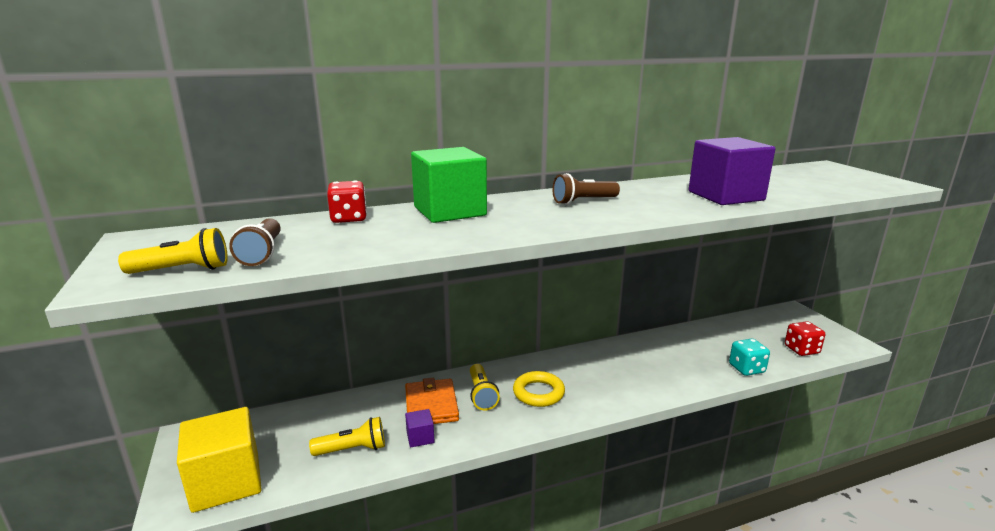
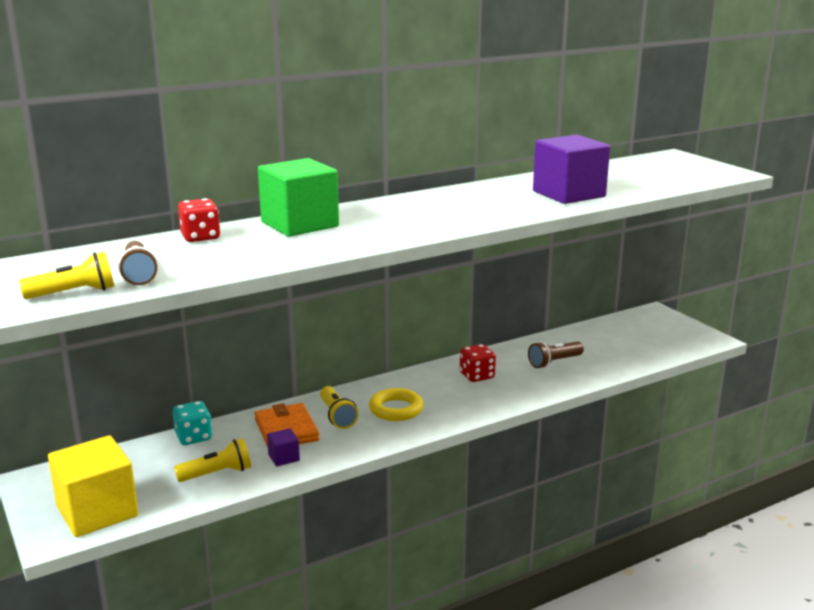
camera: 10 degrees left, 0 degrees up
(583, 201) = (430, 207): brown flashlight -> brown flashlight (554, 362)
(746, 369) = (604, 370): turquoise dice -> turquoise dice (193, 437)
(801, 350) = (659, 349): red dice -> red dice (477, 376)

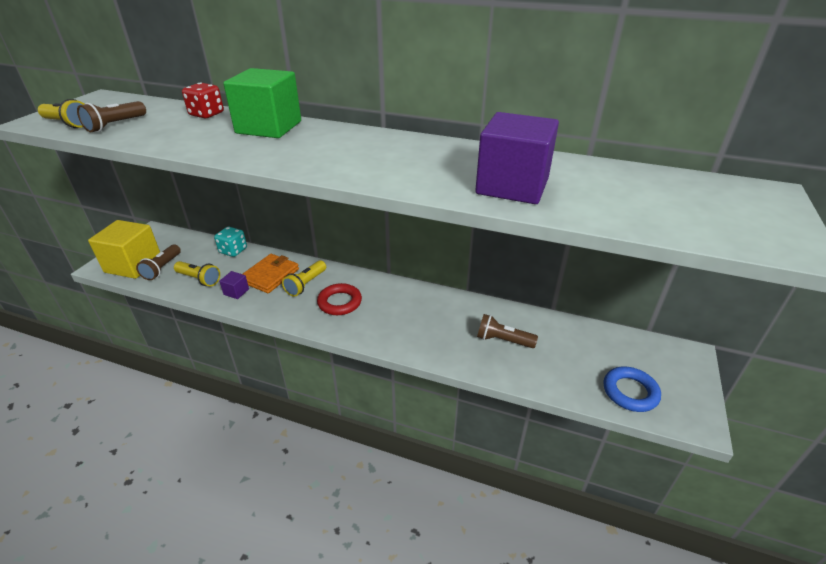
camera: 50 degrees right, 15 degrees up
(146, 492) = (162, 268): none -> brown flashlight
(396, 409) = (339, 302): yellow ring -> red ring
(477, 376) = (430, 313): red dice -> none
(664, 345) = (630, 392): none -> blue ring

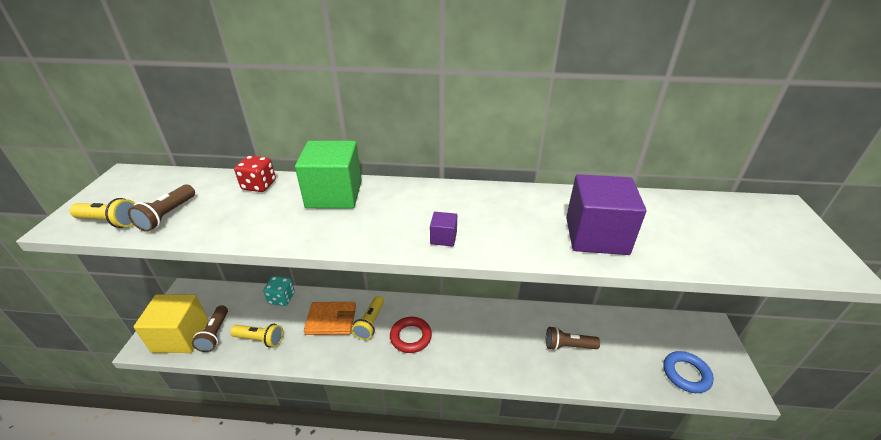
camera: 15 degrees left, 0 degrees up
(236, 292) = (305, 346): purple cube -> purple cube (443, 238)
(270, 275) = (331, 320): orange wallet -> orange wallet turned 75 degrees clockwise

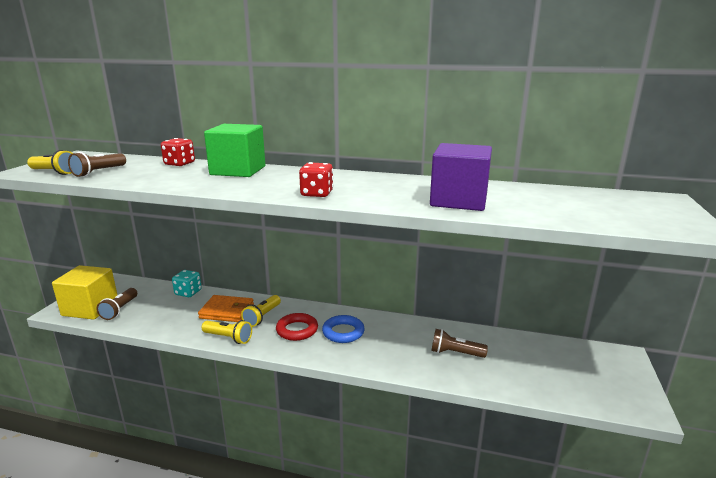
camera: 10 degrees right, 15 degrees down
(260, 339) = (157, 317): yellow flashlight -> yellow flashlight (228, 338)
(443, 238) = (317, 194): purple cube -> red dice
(686, 374) = (579, 388): blue ring -> blue ring (343, 332)

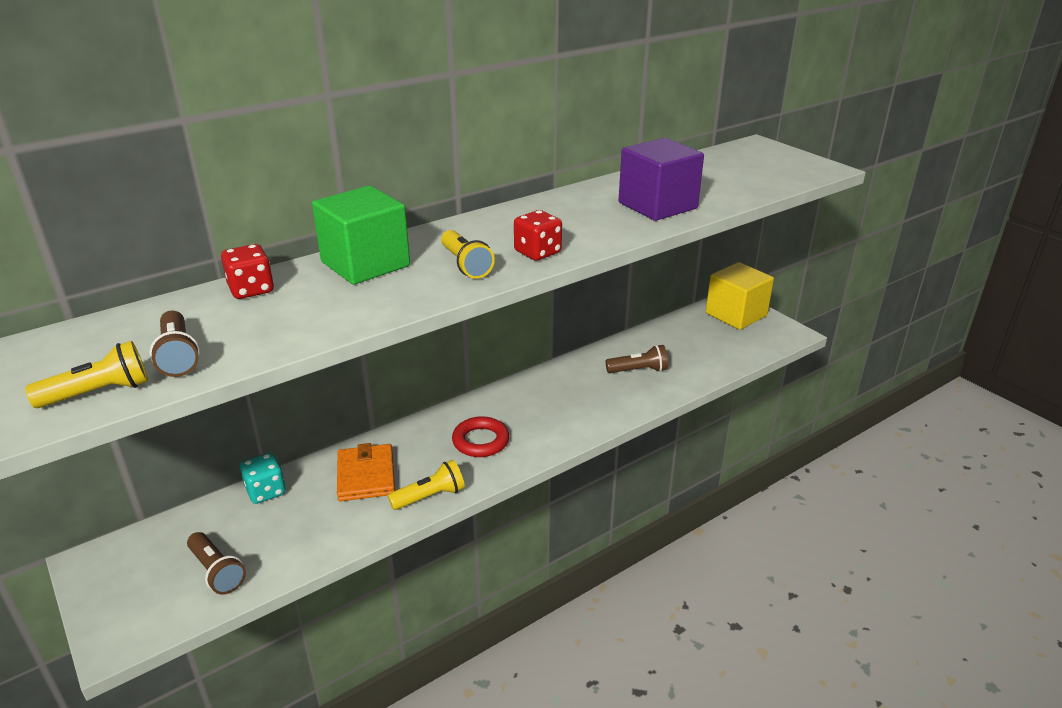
camera: 50 degrees left, 10 degrees up
(90, 308) = (163, 602): yellow cube -> yellow cube (736, 314)
(227, 311) = (366, 476): orange wallet -> orange wallet turned 60 degrees counterclockwise
(262, 317) = (419, 454): yellow flashlight -> yellow flashlight (465, 265)
(343, 332) = (525, 414): blue ring -> none
(455, 353) = (638, 370): brown flashlight -> brown flashlight turned 150 degrees counterclockwise

